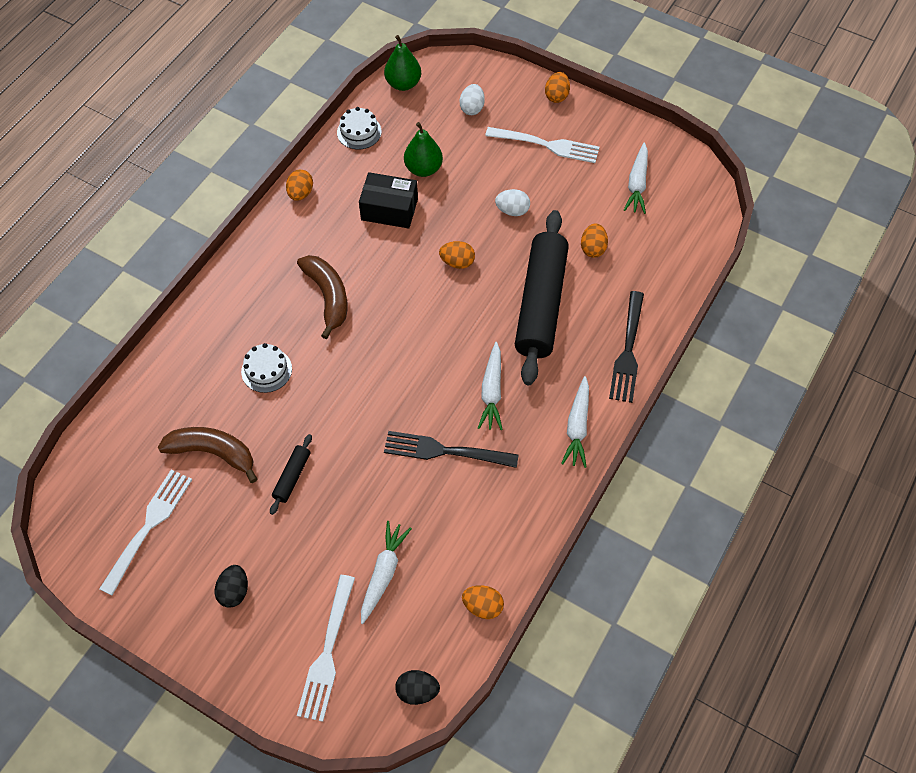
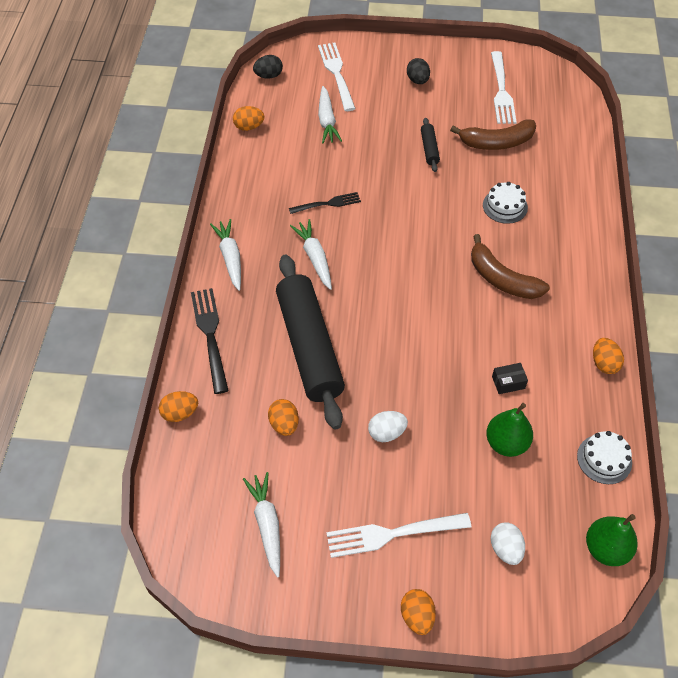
camera: 155 degrees right, 5 degrees down
(389, 209) = (508, 382): black box -> black box, size x0.51
(446, 451) = (327, 204): black fork -> black fork, size x0.64
(457, 262) = (409, 355): orange egg -> orange egg (180, 413)

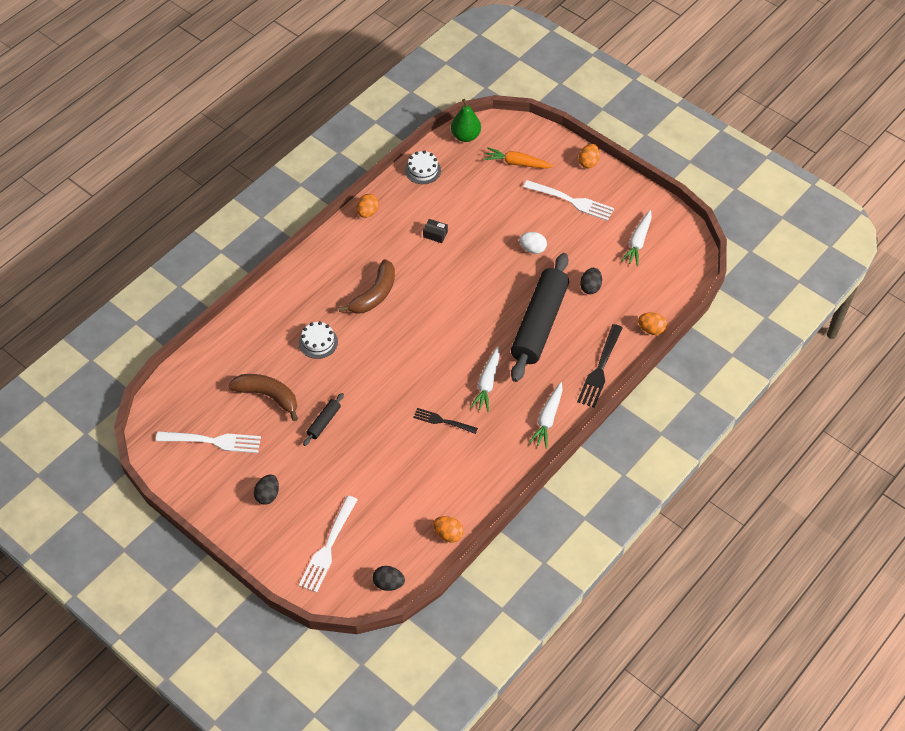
camera: 145 degrees left, 0 degrees up
(284, 424) = (590, 287): orange egg -> black egg
(327, 120) = (379, 500): white carrot -> none
(501, 90) = (212, 441): white fork -> white fork turned 60 degrees clockwise
(502, 279) = (374, 294): brown banana -> brown banana turned 45 degrees clockwise
(505, 549) = (517, 163): white egg -> orange carrot
(506, 443) = (468, 206): green pear -> none

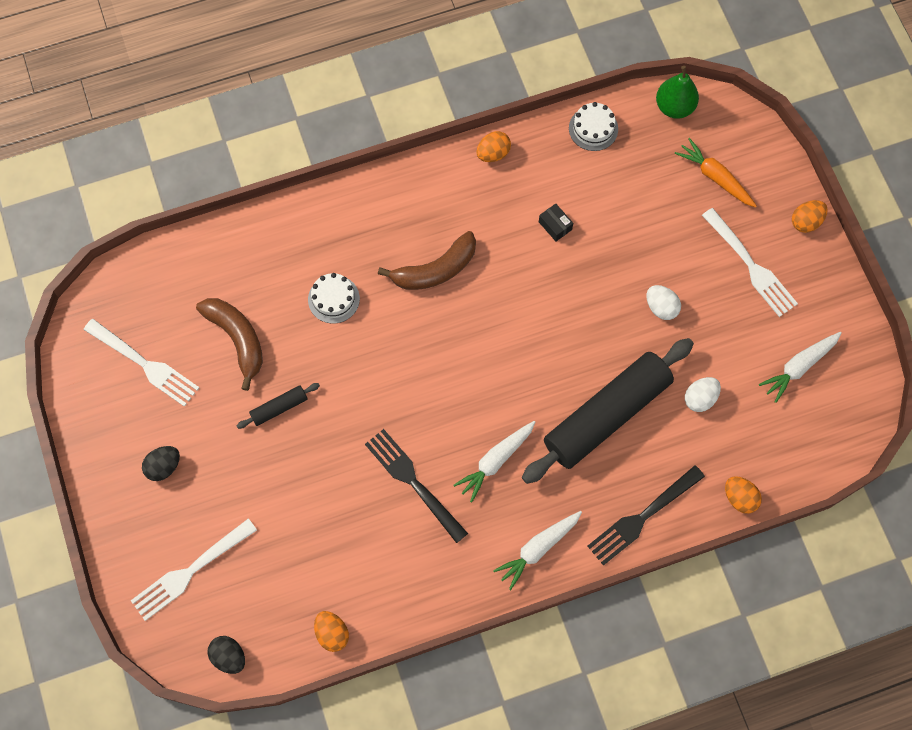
camera: 30 degrees right, 15 degrees up
(443, 421) = (414, 483): black fork -> black fork, size x1.57
(590, 287) = (700, 398): black egg -> white egg

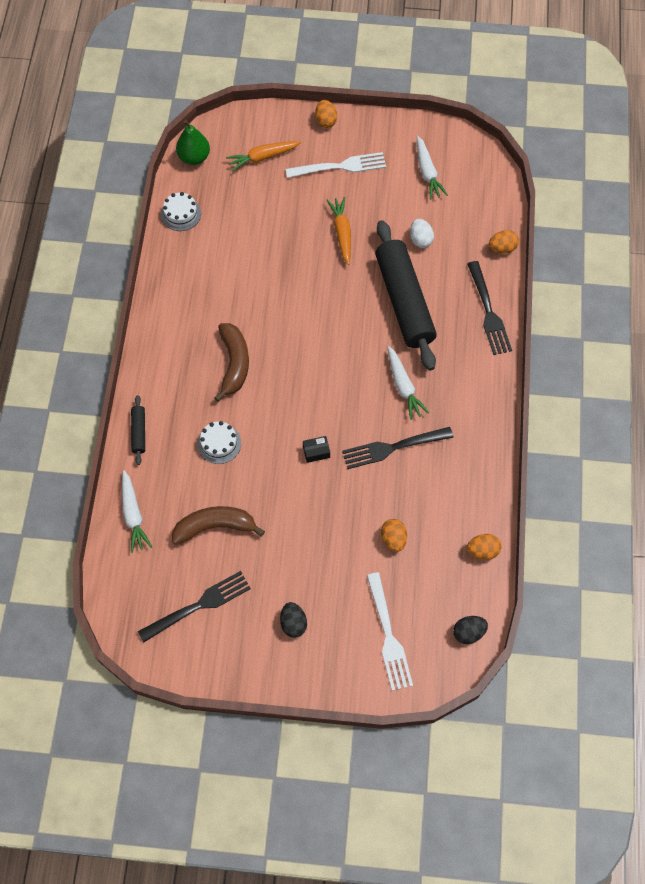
camera: 65 degrees left, 5 degrees down
(144, 363) = (198, 606): white fork -> black fork
(279, 407) = (287, 518): black rolling pin -> black rolling pin (139, 432)
(493, 153) = (162, 286): orange egg -> orange egg (393, 539)
(538, 549) = (481, 386): white carrot -> white carrot (133, 514)
(555, 226) = (243, 271): black box -> black box (316, 452)
(661, 307) = (342, 233): white egg -> orange carrot

